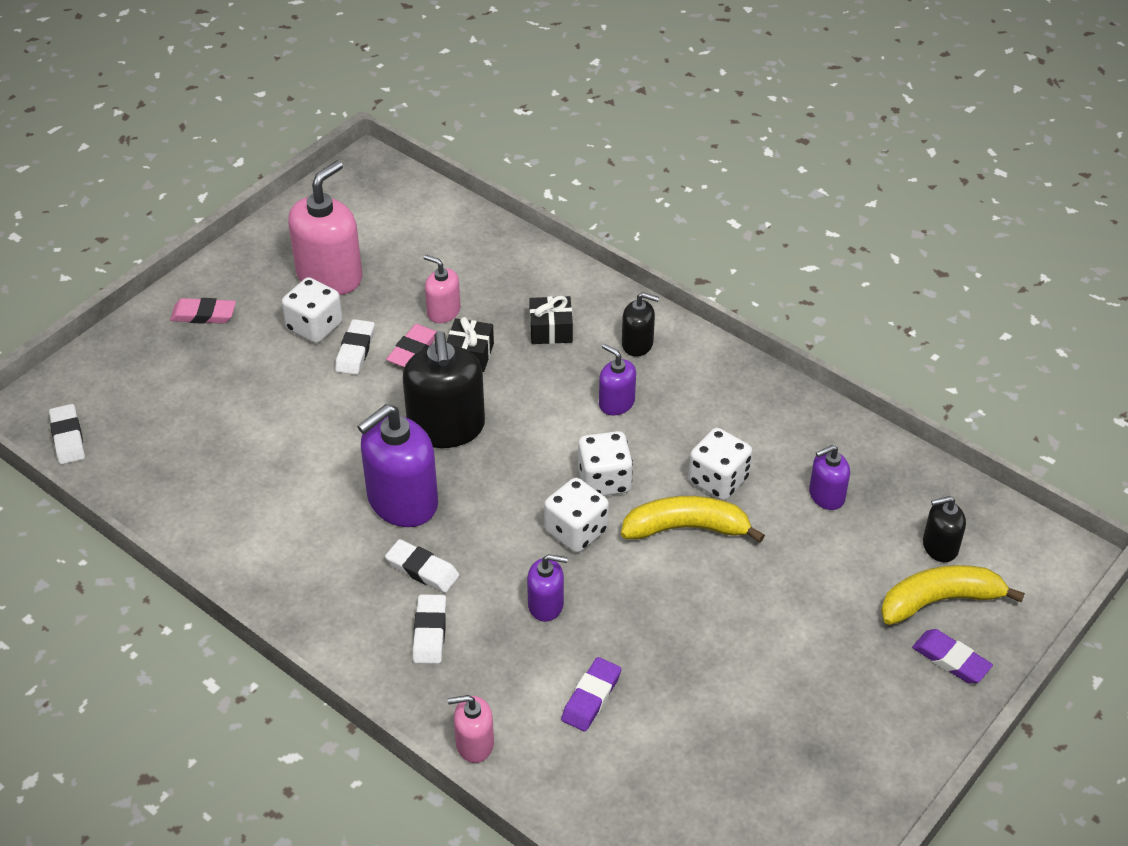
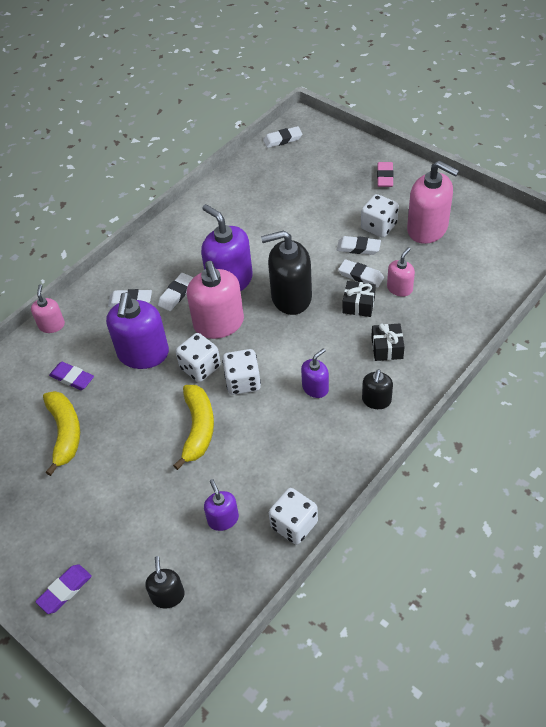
camera: 95 degrees right, 5 degrees up
(413, 350) = (361, 276): pink eraser -> white eraser
(491, 512) = (219, 324): none -> pink soap dispenser
(546, 605) = (143, 354): purple soap dispenser -> purple soap dispenser, size x1.89
(718, 480) = (241, 449): white dice -> white dice (294, 525)
(940, 601) = (117, 589): yellow banana -> yellow banana (65, 433)

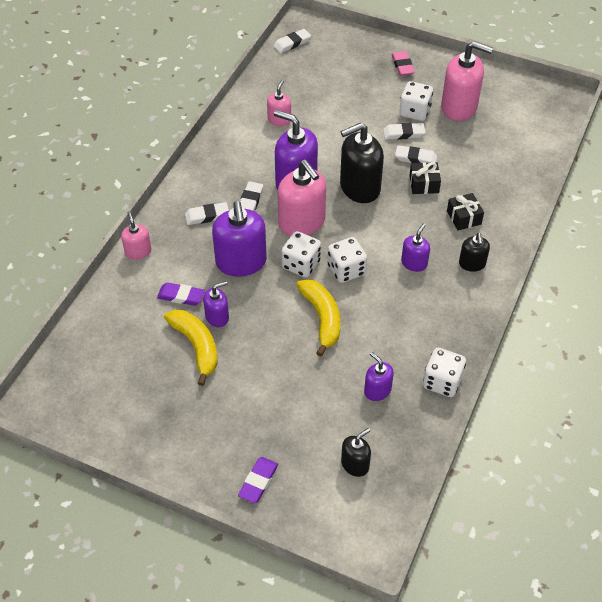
camera: 20 degrees left, 0 degrees up
(97, 406) = (217, 317): none -> purple soap dispenser
(168, 595) = (355, 464): black soap dispenser -> black soap dispenser turned 75 degrees clockwise
(399, 288) = (455, 164): pink soap dispenser -> pink soap dispenser (279, 120)

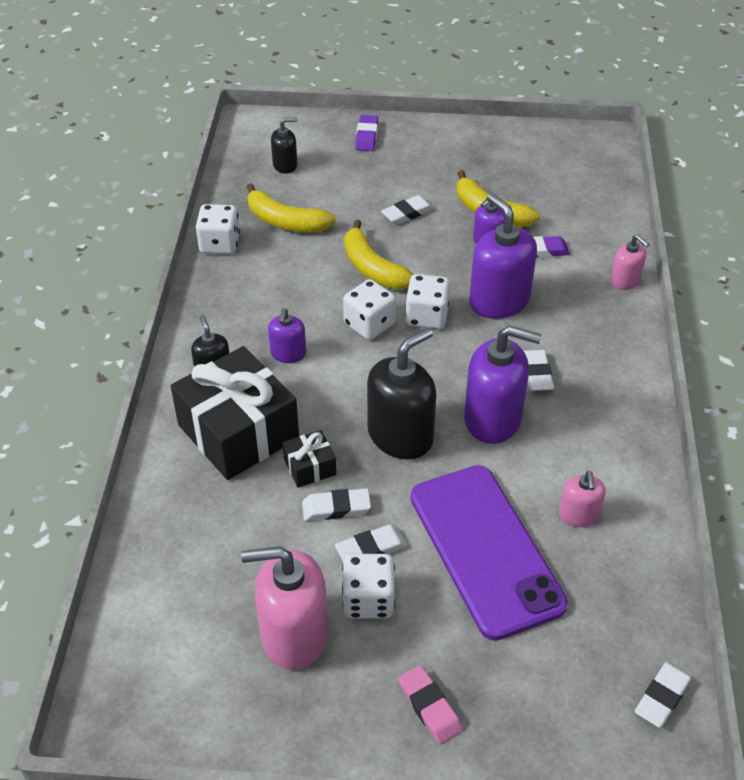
camera: 160 degrees right, 5 degrees down
(207, 216) = (577, 342): white eraser -> white eraser (407, 213)
(302, 222) = (453, 366): pink soap dispenser -> none
(341, 117) = (485, 550): none -> purple phone
(355, 464) = (285, 165): black soap dispenser -> black soap dispenser turned 135 degrees counterclockwise
(377, 390) = (285, 221): purple soap dispenser -> yellow banana
(464, 217) = (238, 431): black gift -> black gift, size x2.25

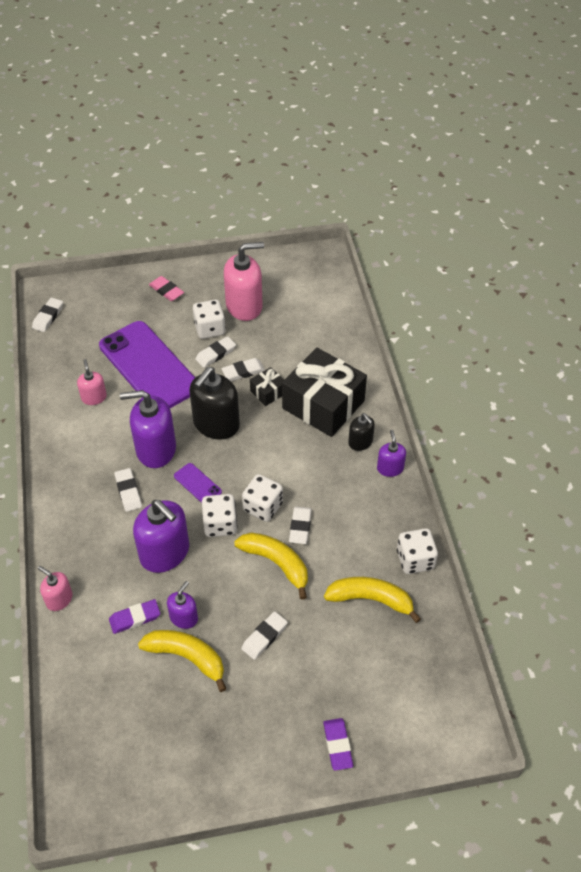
camera: 165 degrees right, 5 degrees up
(285, 165) = (403, 676): black soap dispenser -> none
(288, 354) = (314, 468): purple soap dispenser -> purple soap dispenser (390, 468)
(332, 296) = (300, 527): none -> white eraser
(444, 365) = (197, 484): none -> purple phone

